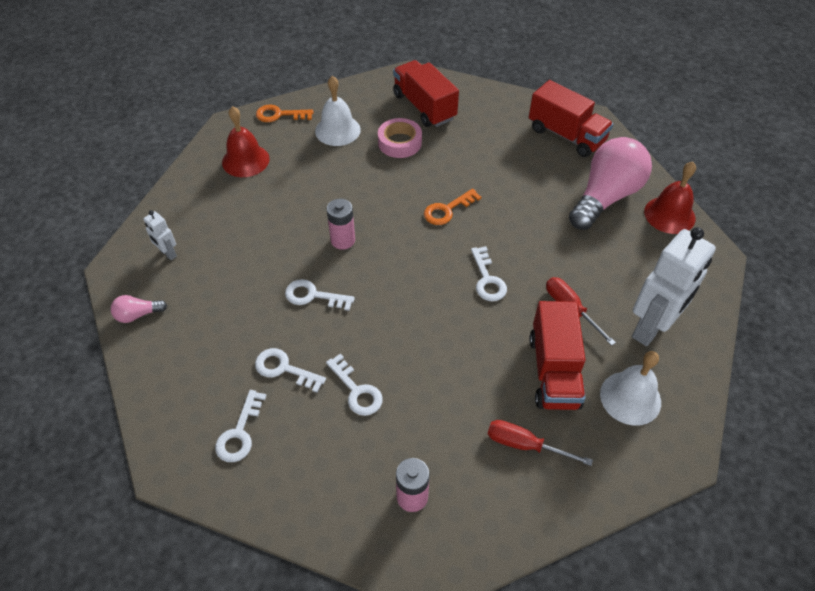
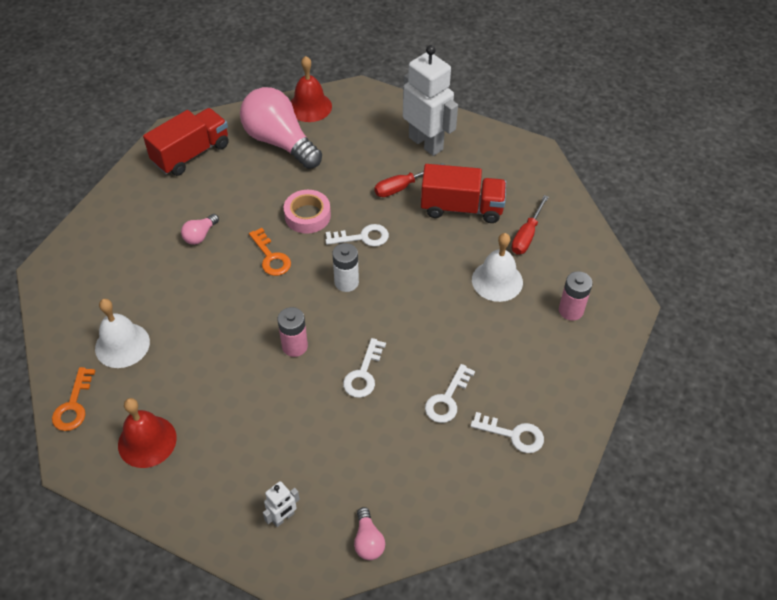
camera: 85 degrees left, 0 degrees up
(356, 390) = (473, 342): white key -> none
(399, 142) = (161, 288): pink tape -> pink tape (307, 216)
(424, 107) = (109, 261): red truck -> none
(424, 271) = (346, 282): none -> white battery
(464, 157) = (200, 235): none -> pink light bulb
(630, 398) = (488, 168): white bell -> white bell (497, 281)

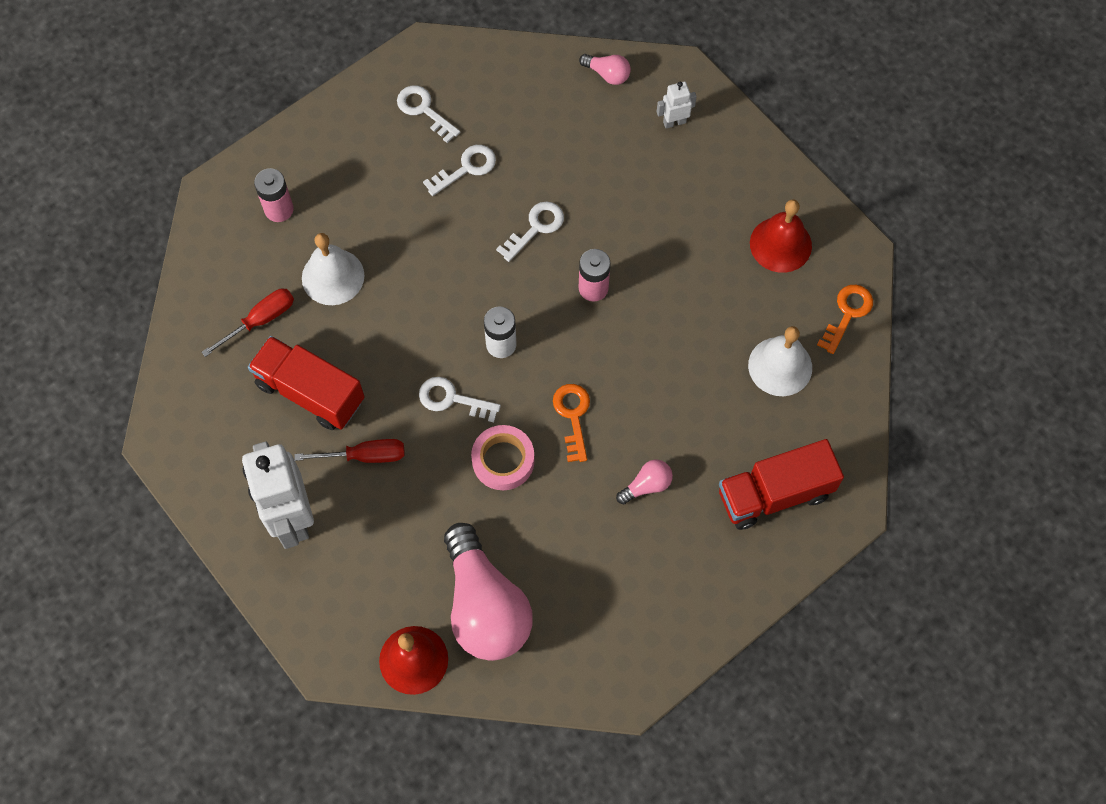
camera: 155 degrees left, 15 degrees up
(191, 154) = (614, 636): red truck -> red truck (774, 493)
(368, 541) = (607, 74): pink light bulb -> pink light bulb turned 105 degrees clockwise

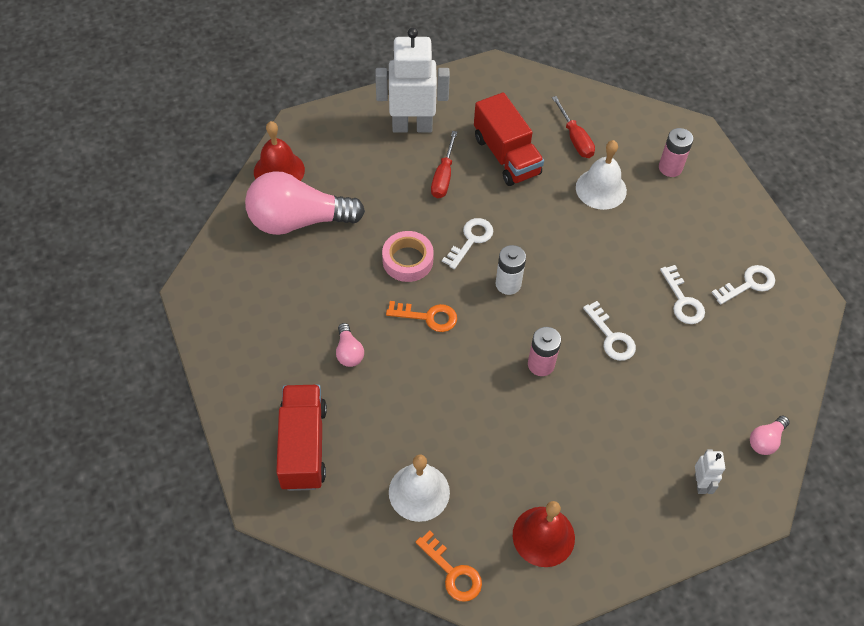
camera: 105 degrees right, 10 degrees down
(310, 392) = (506, 156): red truck -> red truck turned 105 degrees clockwise

